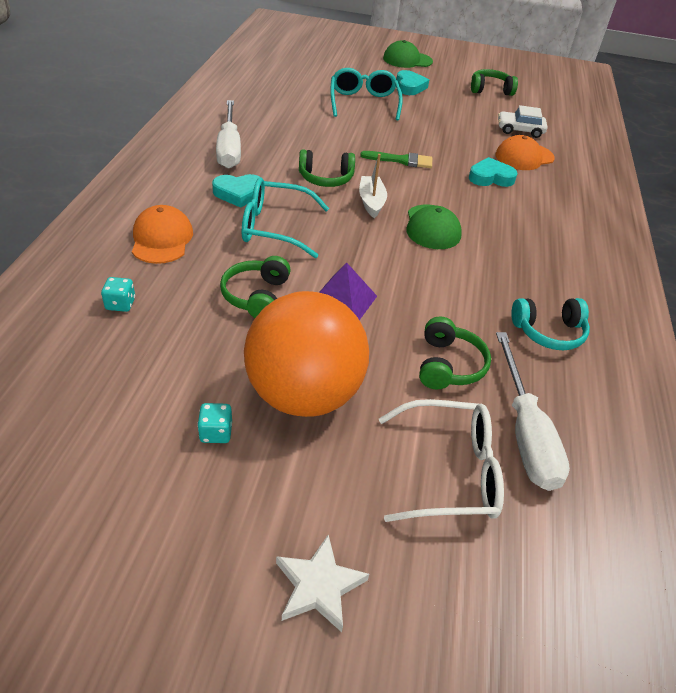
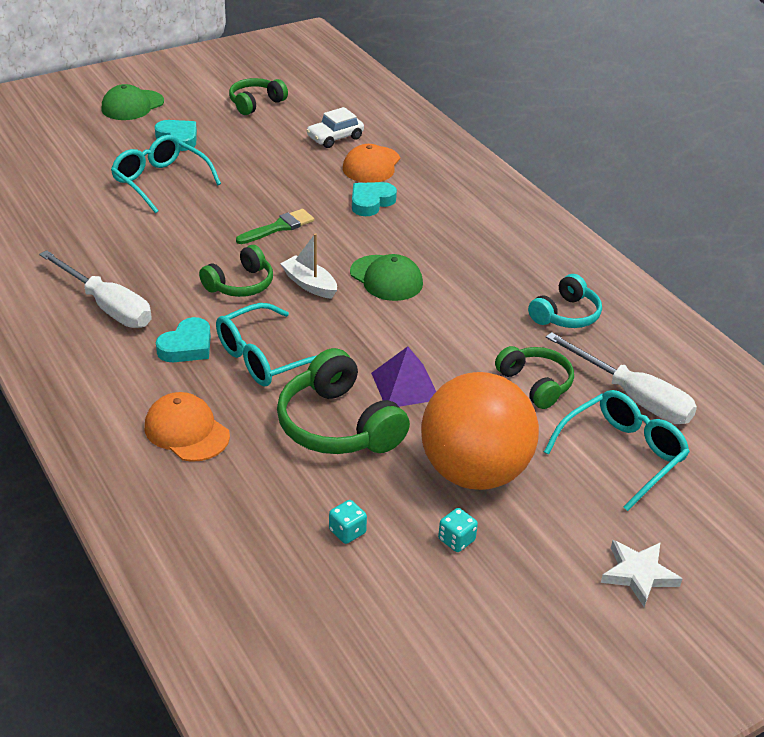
camera: 40 degrees left, 5 degrees down
(120, 304) = (243, 506): turquoise dice -> turquoise dice (347, 531)
(256, 296) = (338, 425): green headphones -> green headphones, size x1.59
(449, 471) = (622, 454): white glasses -> turquoise glasses

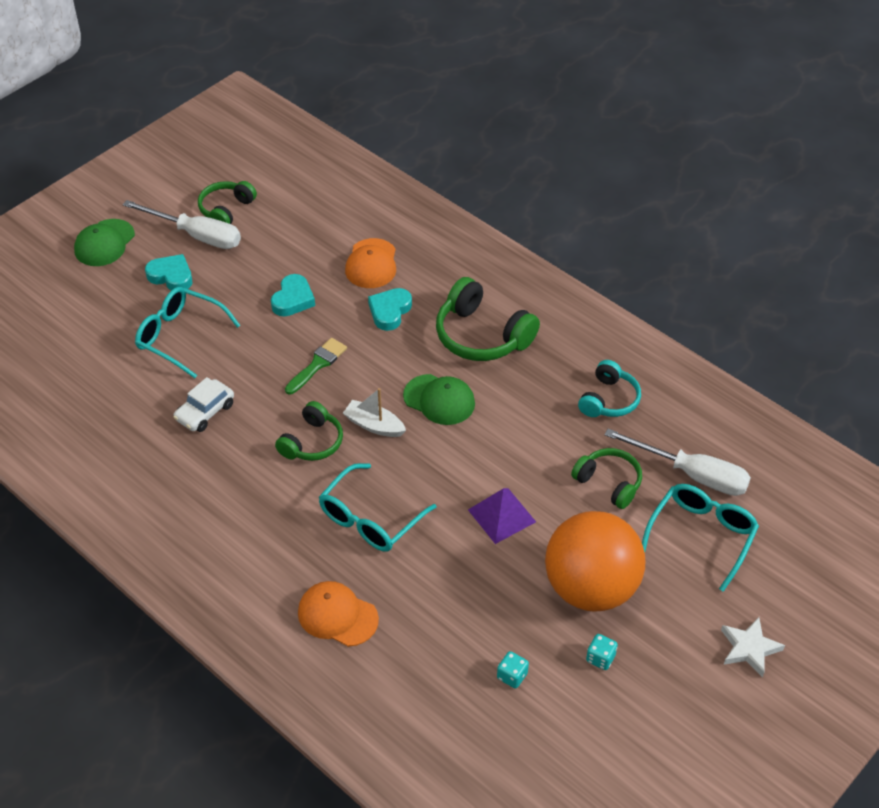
camera: 15 degrees left, 10 degrees up
(107, 306) = (202, 500): white screwdriver -> white screwdriver (196, 235)
(187, 346) = (296, 525): turquoise heart -> turquoise heart (293, 299)
(335, 138) = (322, 237): white car -> white car (205, 412)
(338, 425) = (462, 573): green headphones -> green headphones (482, 336)

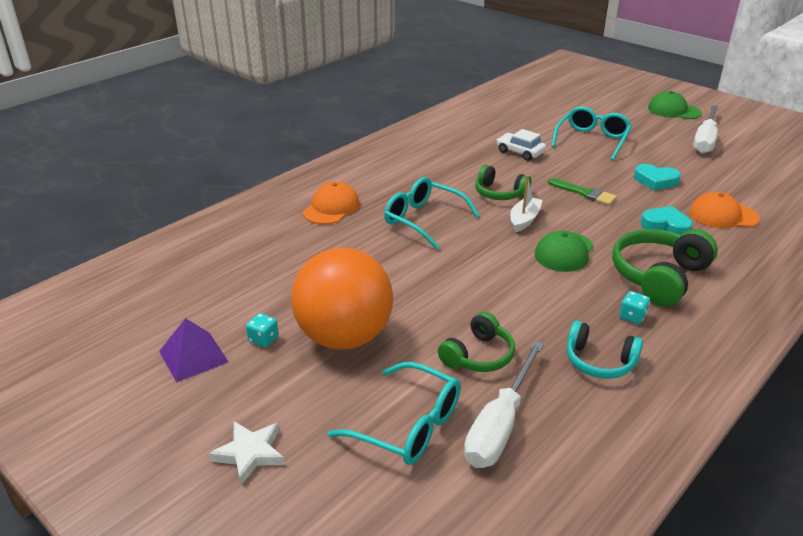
camera: 90 degrees right, 15 degrees down
(171, 276) = (653, 134): turquoise heart -> none
(226, 210) = (744, 150): green headphones -> none
(501, 515) = (430, 285): purple pyramid -> purple pyramid (193, 356)
(512, 676) = (257, 287): turquoise dice -> turquoise dice (632, 316)

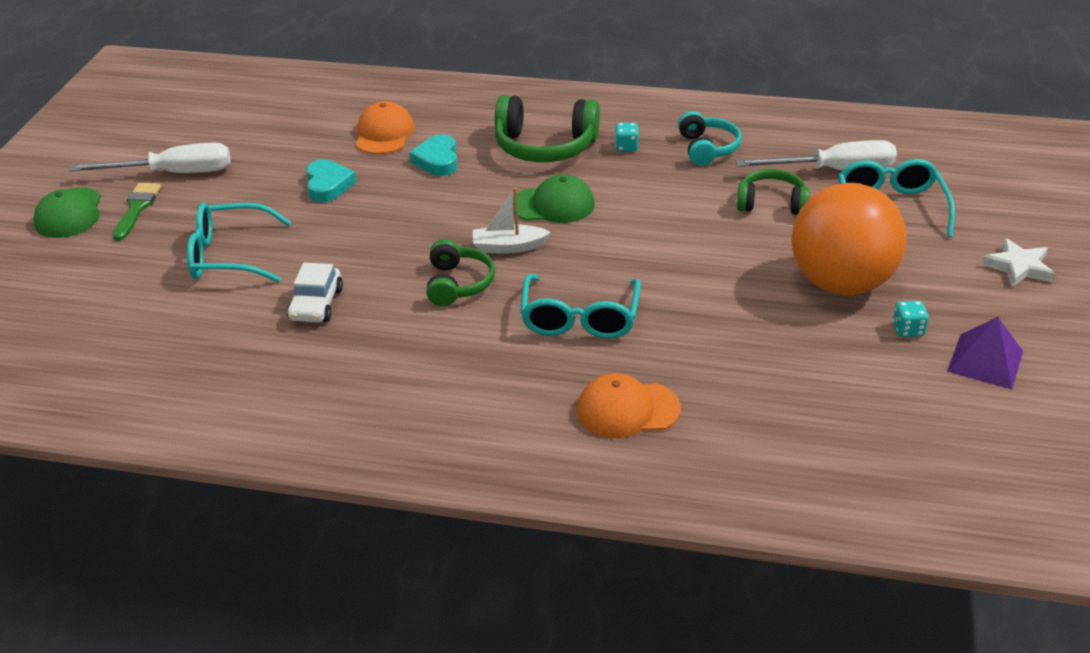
camera: 120 degrees left, 5 degrees up
(585, 193) = (403, 223): green brush -> green brush (137, 208)
(723, 215) = (384, 134): orange cap -> orange cap turned 150 degrees counterclockwise

